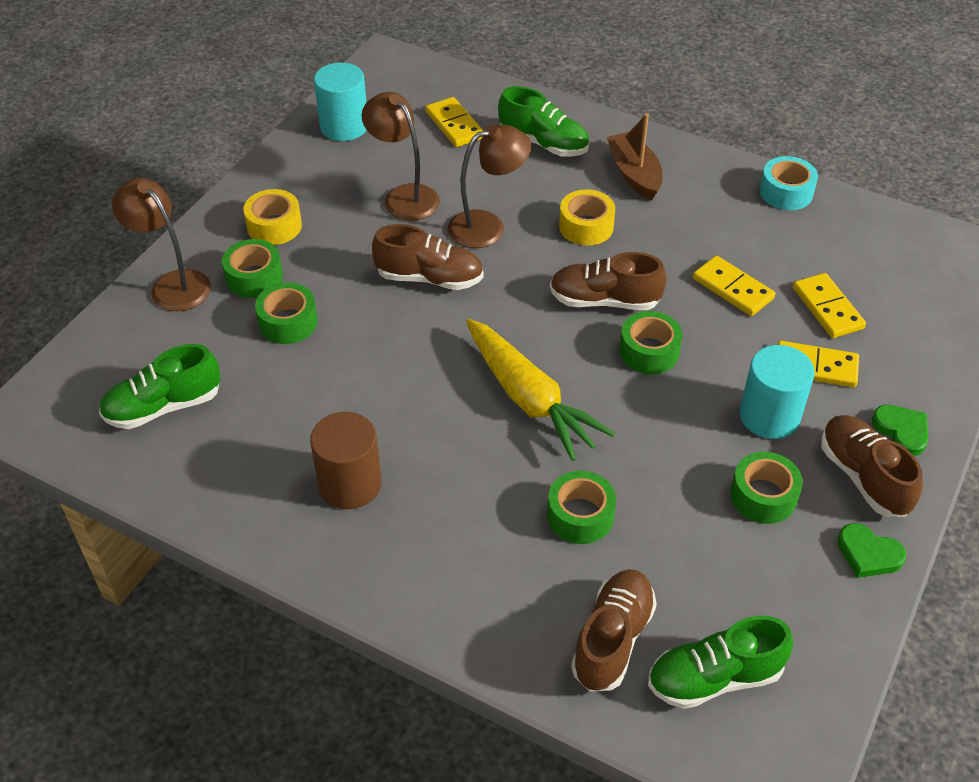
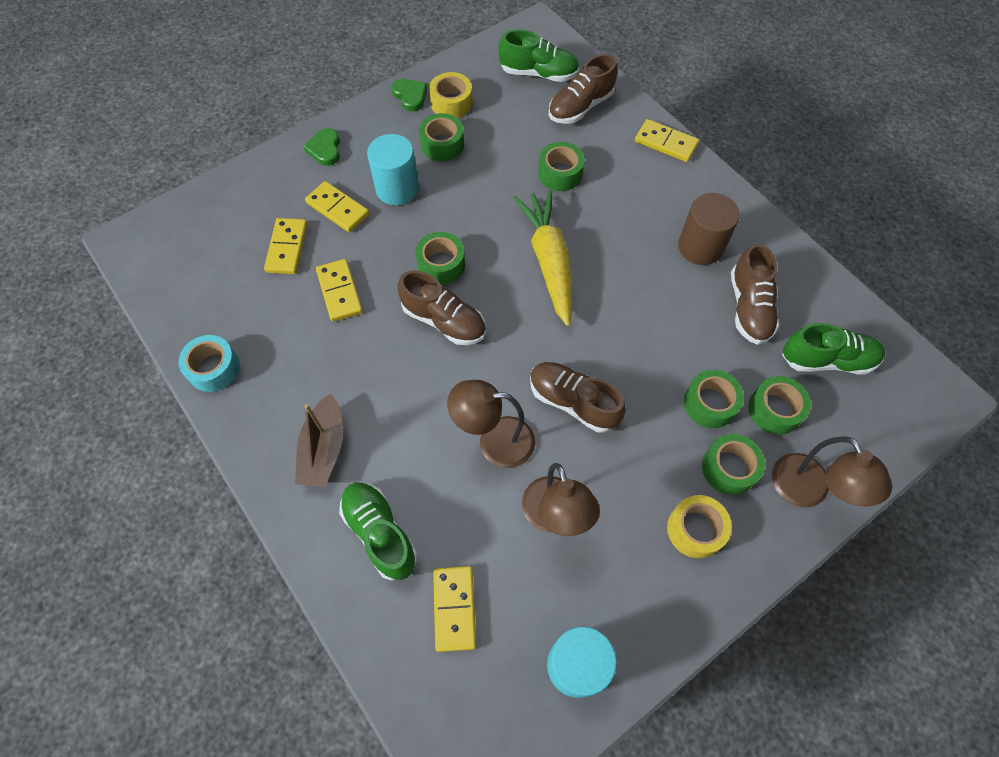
camera: 155 degrees left, 15 degrees up
(217, 339) = (774, 410): none -> green tape
(453, 626) = (666, 143): none -> yellow domino
(586, 226) = (409, 403): yellow tape -> yellow tape (451, 103)
(863, 477) = (374, 133): brown shoe -> brown shoe (749, 307)

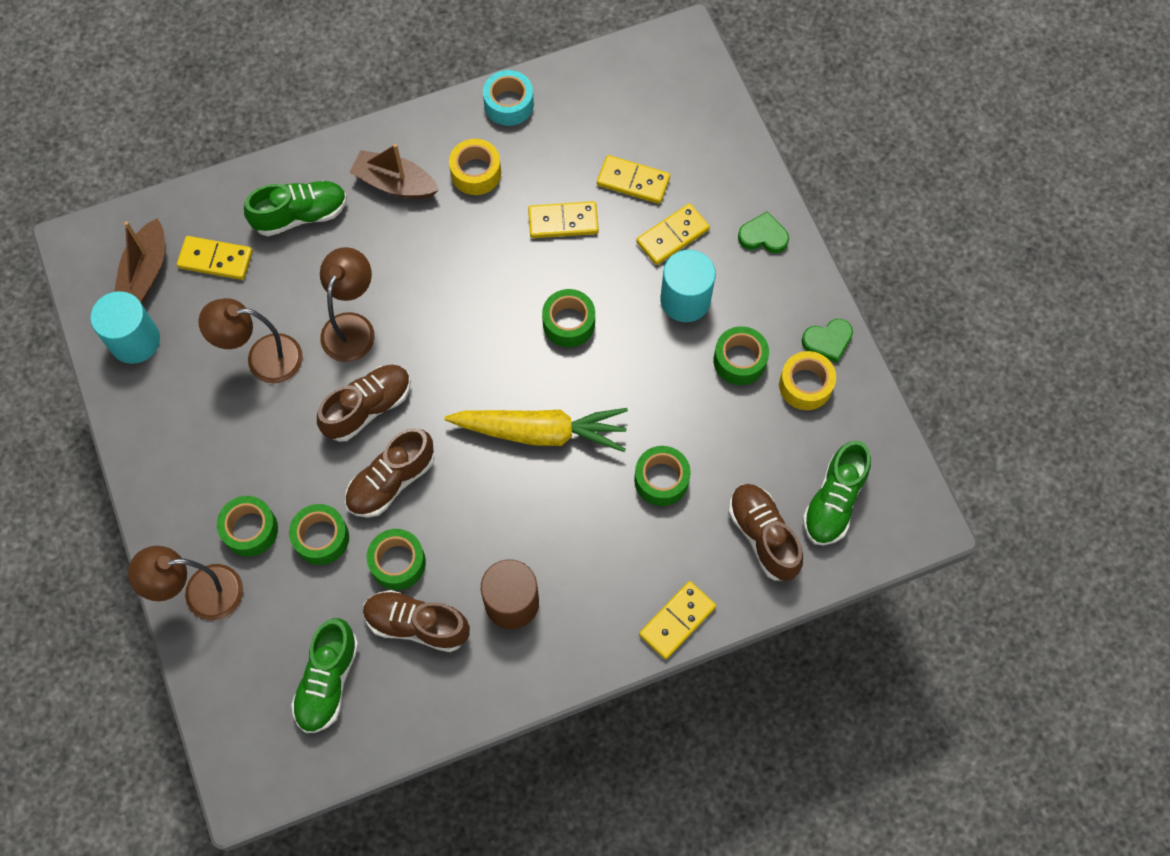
camera: 105 degrees right, 5 degrees up
(444, 320) = (498, 311): brown shoe -> brown shoe (391, 481)
(488, 687) = (146, 271): none -> brown boat
(695, 529) = (205, 476): yellow tape -> yellow tape (476, 173)
(774, 410) = (292, 600): green tape -> green tape (397, 562)

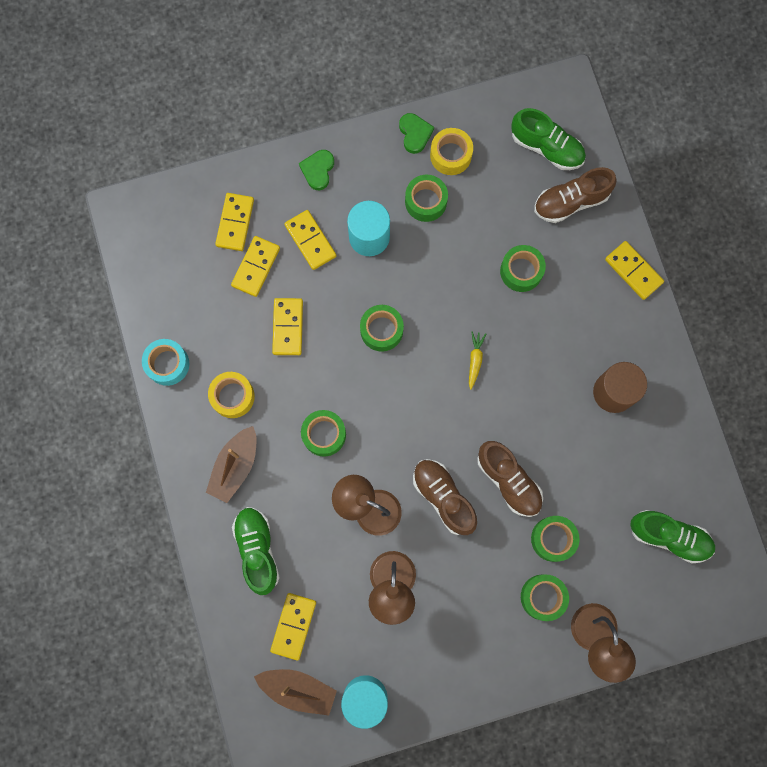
camera: 85 degrees left, 10 degrees up
(397, 562) = (577, 478): green tape -> green tape (324, 434)
(417, 624) = (627, 466): brown shoe -> none
(540, 432) = (475, 360): yellow carrot -> yellow carrot, size x0.41
(685, 154) = (235, 223): none -> yellow domino

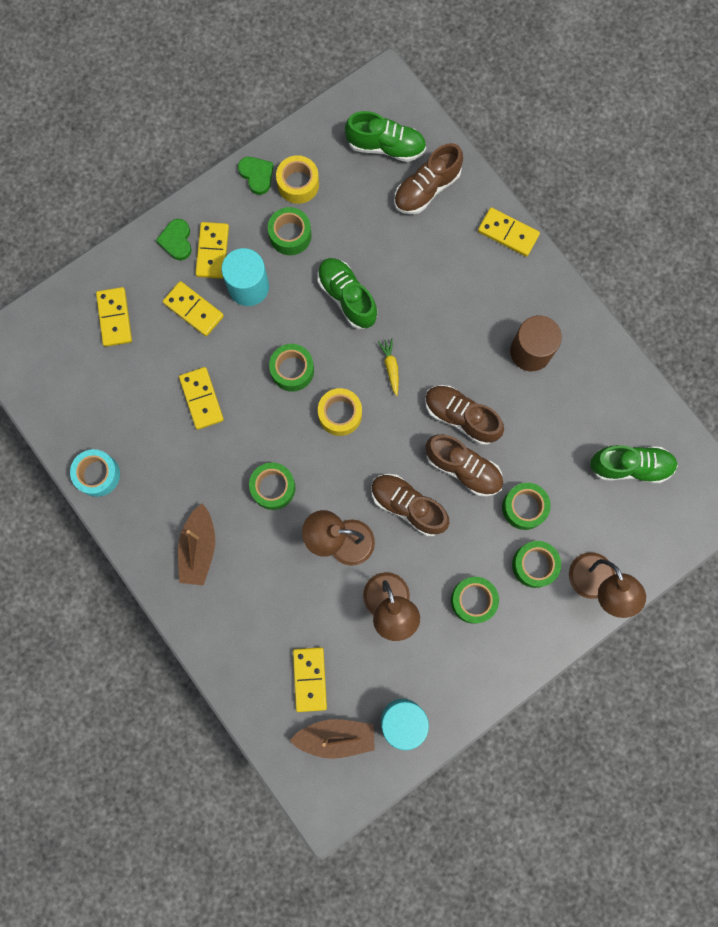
camera: 20 degrees left, 0 degrees up
(232, 396) = (172, 483): yellow tape -> yellow tape (340, 414)
(256, 267) = (150, 353): yellow domino -> yellow domino (213, 251)
(257, 550) = (249, 620): green shoe -> green shoe (347, 297)
(521, 271) = (404, 269): green tape -> green tape (473, 600)
(524, 431) = (461, 417): none -> brown shoe

